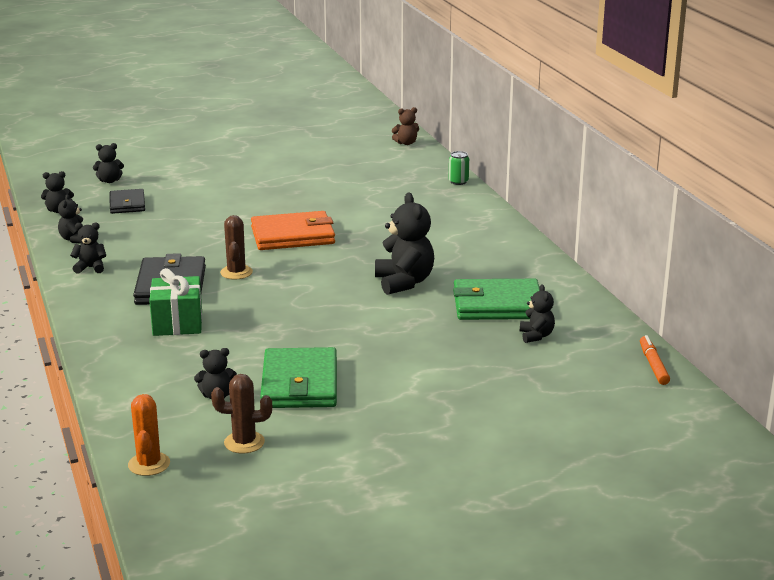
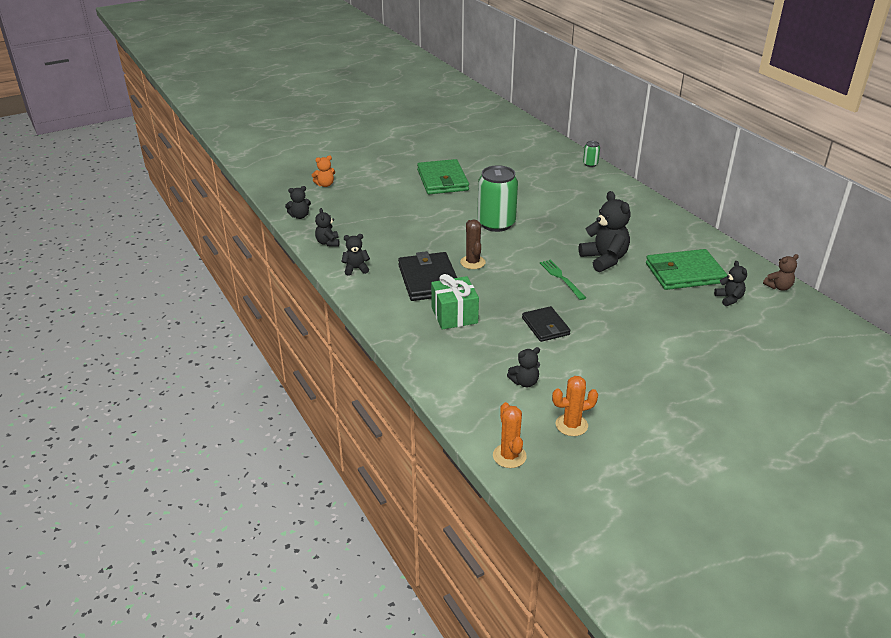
camera: 10 degrees left, 10 degrees up
(109, 181) = (325, 185): black teddy bear -> orange teddy bear
(127, 204) = (351, 205): black wallet -> black wallet (545, 326)
(244, 442) = (571, 425): brown cactus -> orange cactus
(293, 235) = (496, 224): orange wallet -> green can
(299, 383) = (581, 363): green wallet -> green wallet (442, 180)
(336, 297) = (561, 278): none -> green fork
(406, 143) = (532, 132): brown teddy bear -> brown teddy bear (778, 287)
(653, 365) = (827, 316): orange marker -> none

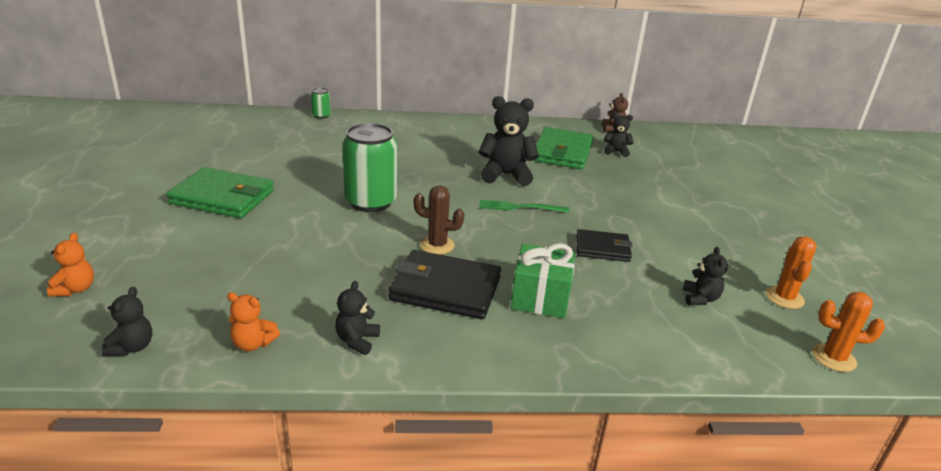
camera: 65 degrees left, 5 degrees down
(328, 243) = (253, 344): black teddy bear -> orange teddy bear

